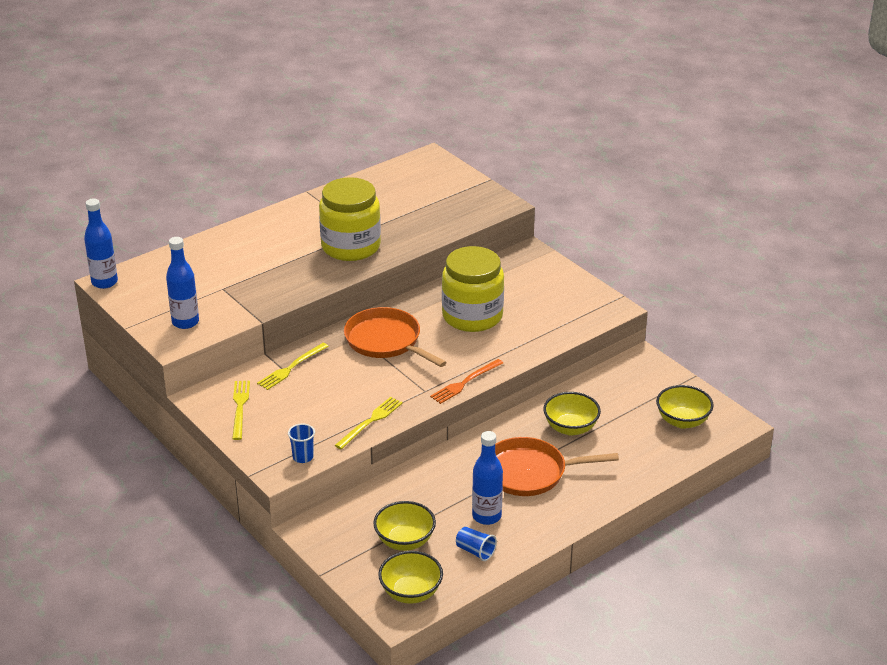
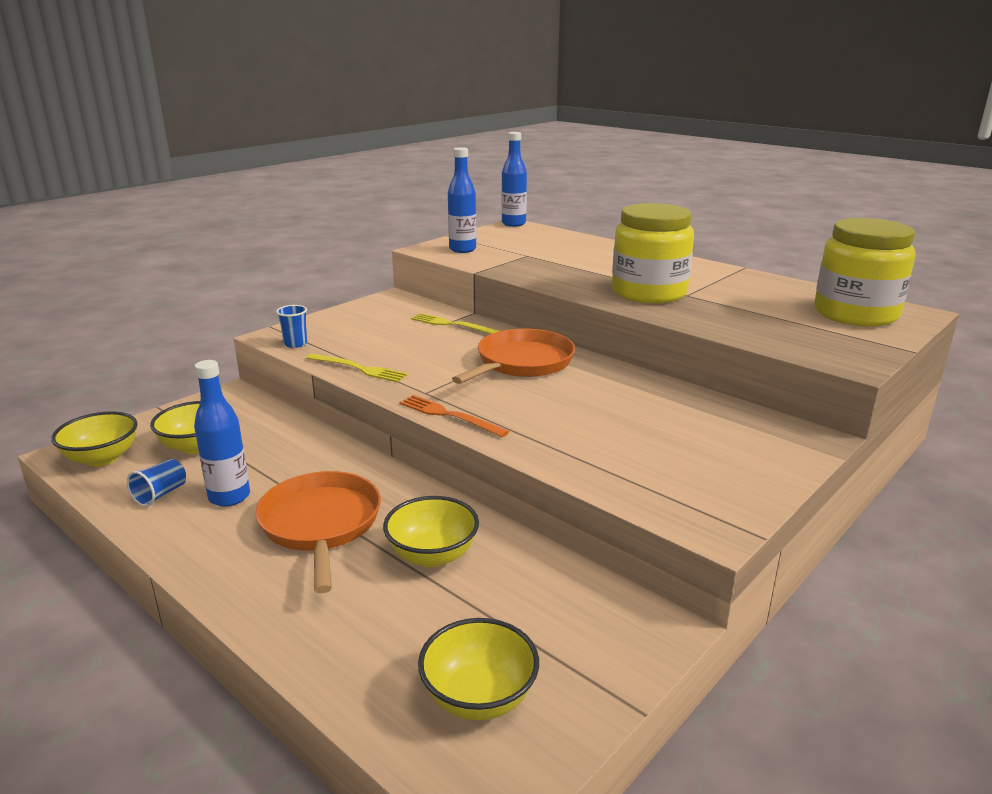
camera: 80 degrees right, 10 degrees down
(240, 407) = (379, 312): yellow fork -> none
(472, 316) = (607, 408): yellow jar -> yellow jar (855, 314)

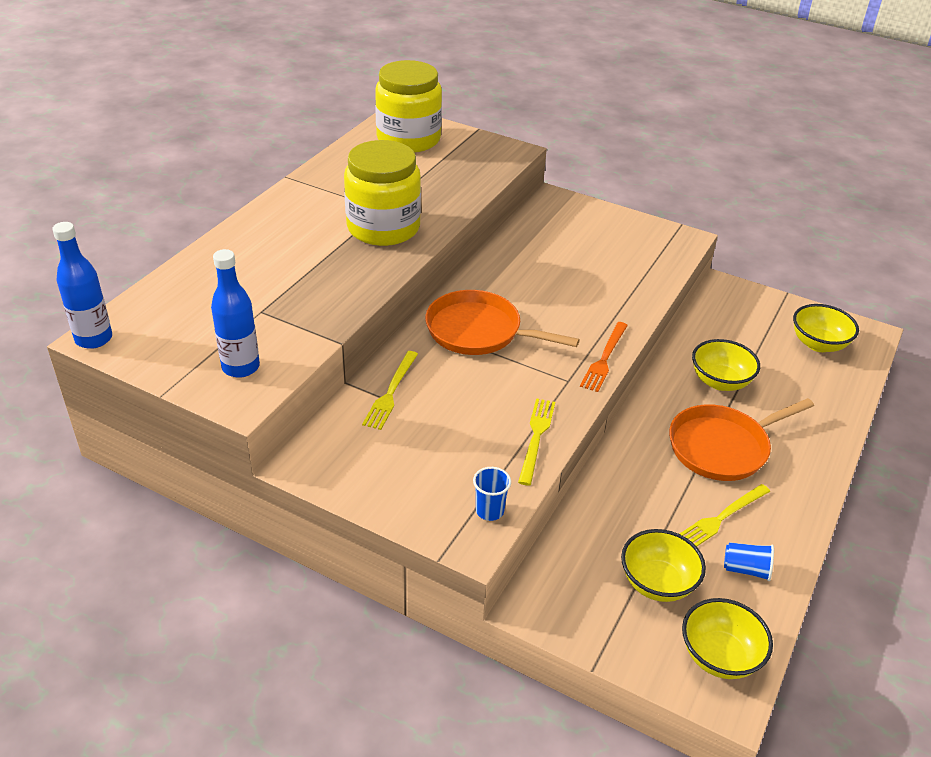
camera: 105 degrees left, 15 degrees up
(229, 497) = (721, 518): blue bottle -> yellow fork

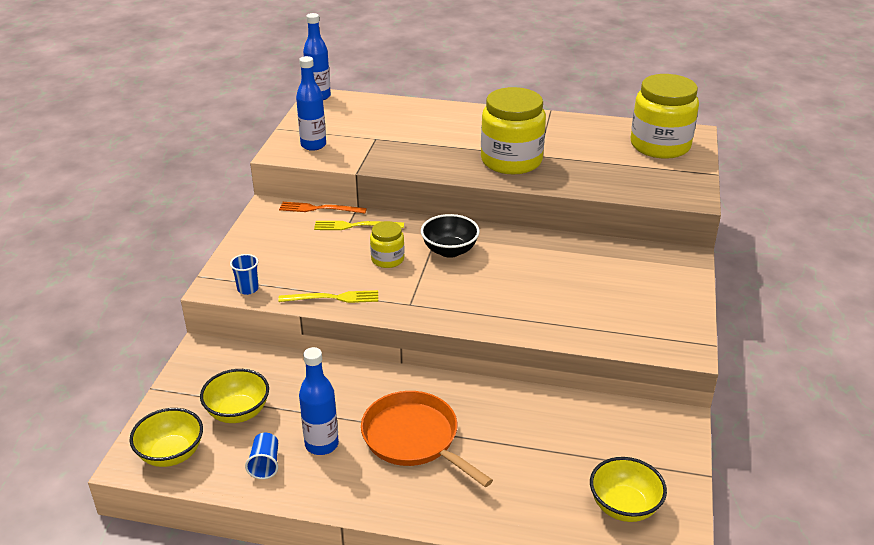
camera: 75 degrees right, 5 degrees down
(475, 380) = (387, 259): none -> yellow jar
(479, 331) = (449, 250): orange pan -> black bowl
(604, 359) = (450, 320): orange fork -> orange fork (319, 209)
(720, 381) = (510, 430): yellow bowl -> none
(721, 518) = (321, 444): yellow fork -> blue bottle

